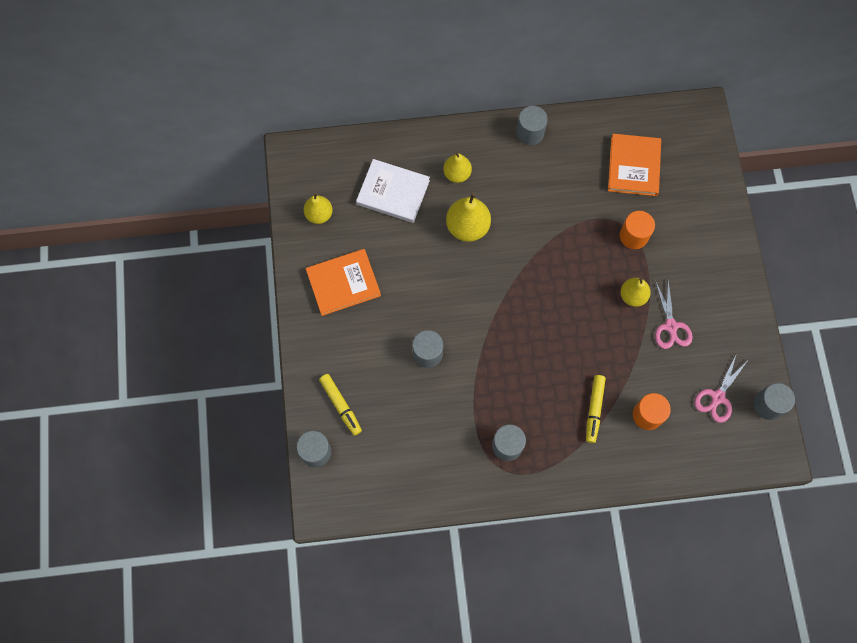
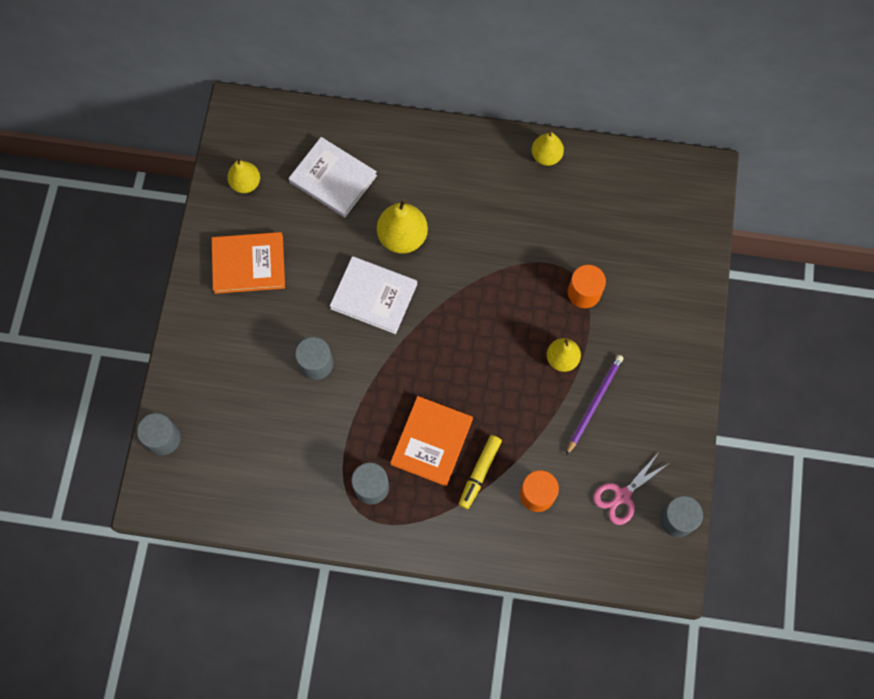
camera: 15 degrees right, 0 degrees up
(341, 405) = (205, 396): yellow marker -> none
(457, 174) = (409, 176): yellow pear -> yellow pear (546, 156)
(459, 283) = (374, 296): none -> white book
(530, 133) = (504, 150): grey cylinder -> none
(633, 166) = (608, 215): orange book -> orange book (431, 441)
(671, 326) = (594, 403): pink scissors -> purple pencil

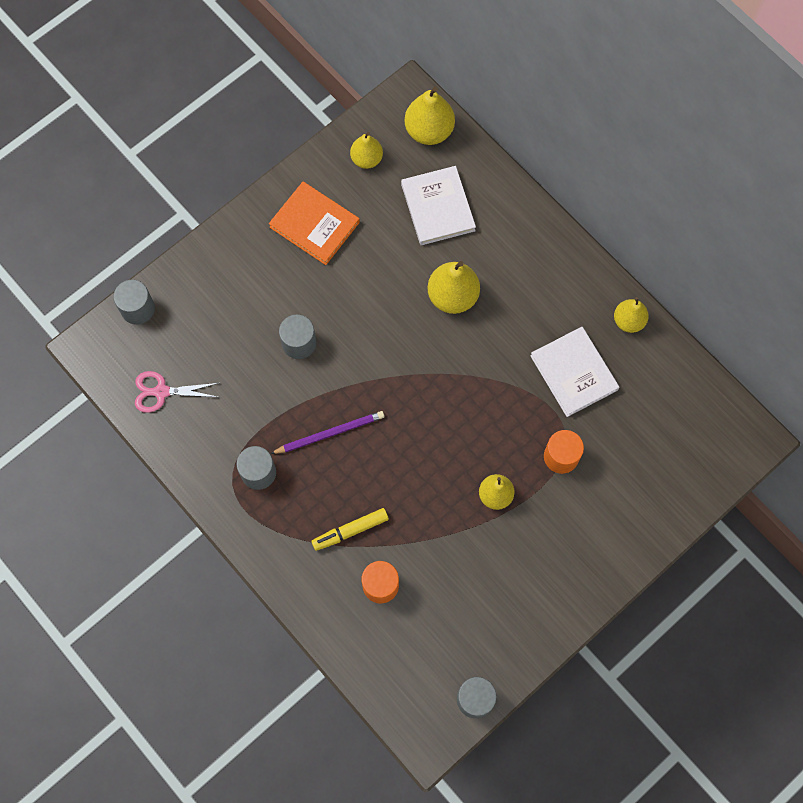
camera: 40 degrees right, 0 degrees up
(276, 126) = (429, 131): none -> yellow pear
(374, 296) = (389, 326): white book -> white book (573, 373)
(431, 441) = (334, 476): orange book -> none
(594, 403) = (490, 551): purple pencil -> purple pencil (330, 433)
(622, 495) = (447, 643): pink scissors -> pink scissors (161, 392)

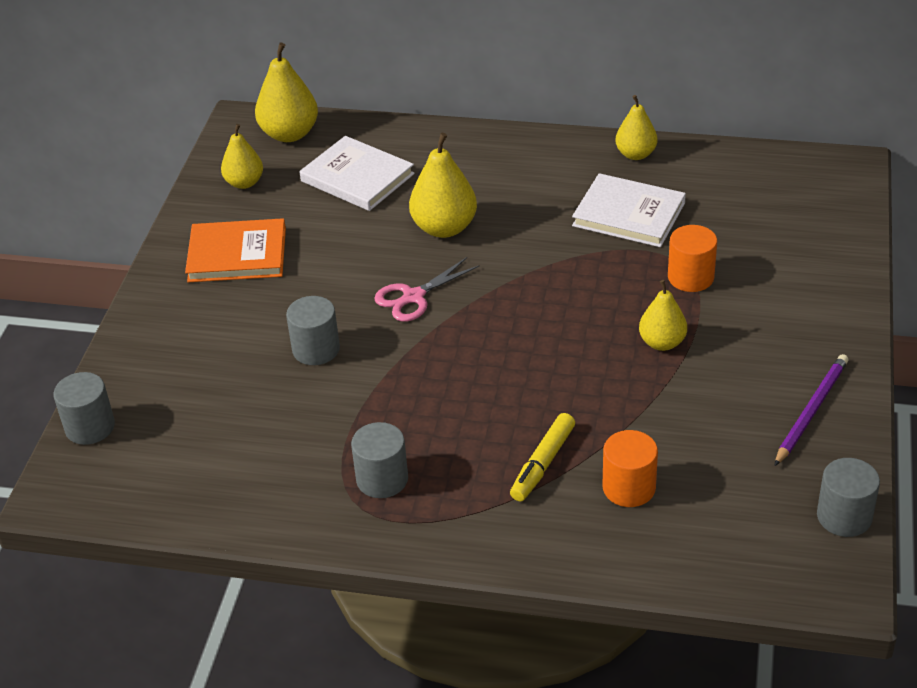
camera: 35 degrees left, 30 degrees down
(161, 392) = (190, 480): pink scissors -> pink scissors (414, 297)
(330, 433) = (430, 399): purple pencil -> purple pencil (811, 411)

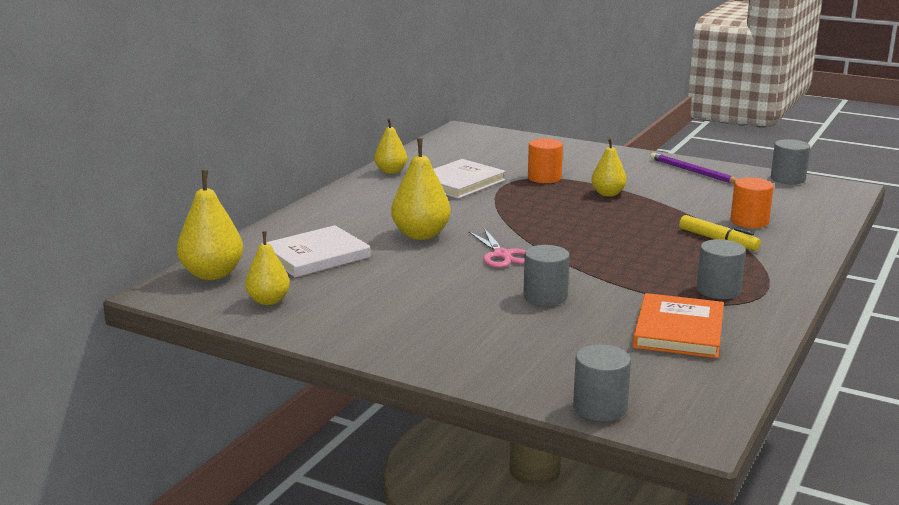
camera: 75 degrees left, 20 degrees down
(237, 255) = (381, 315): orange book -> orange book (679, 330)

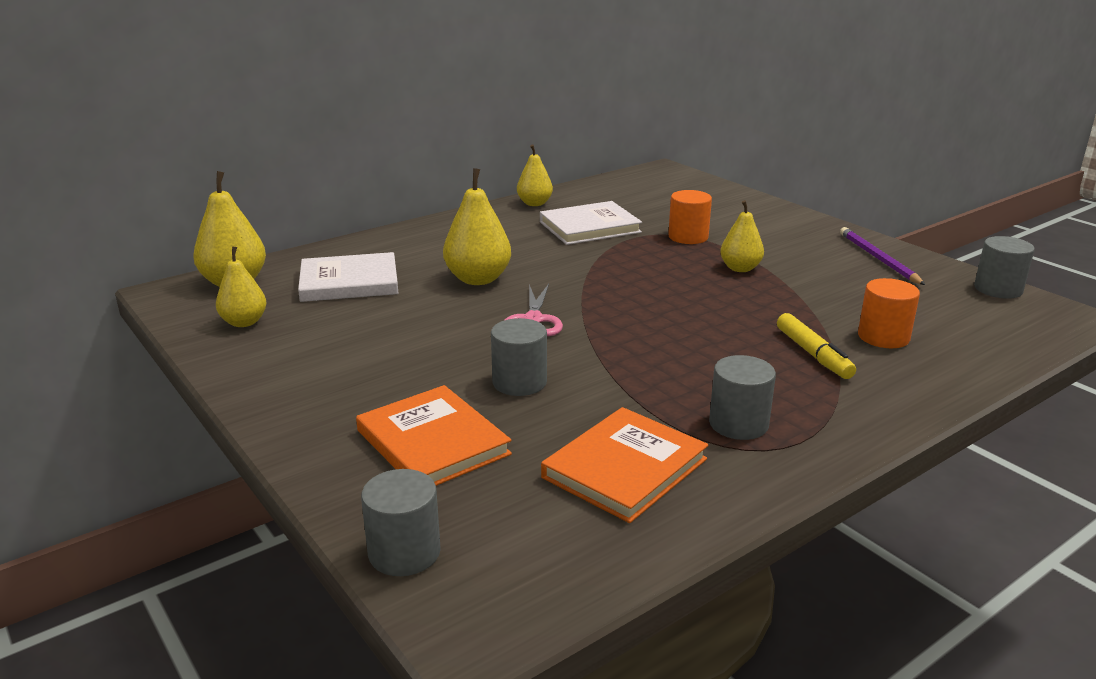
camera: 25 degrees right, 5 degrees up
(534, 345) = (433, 442): none -> orange book

